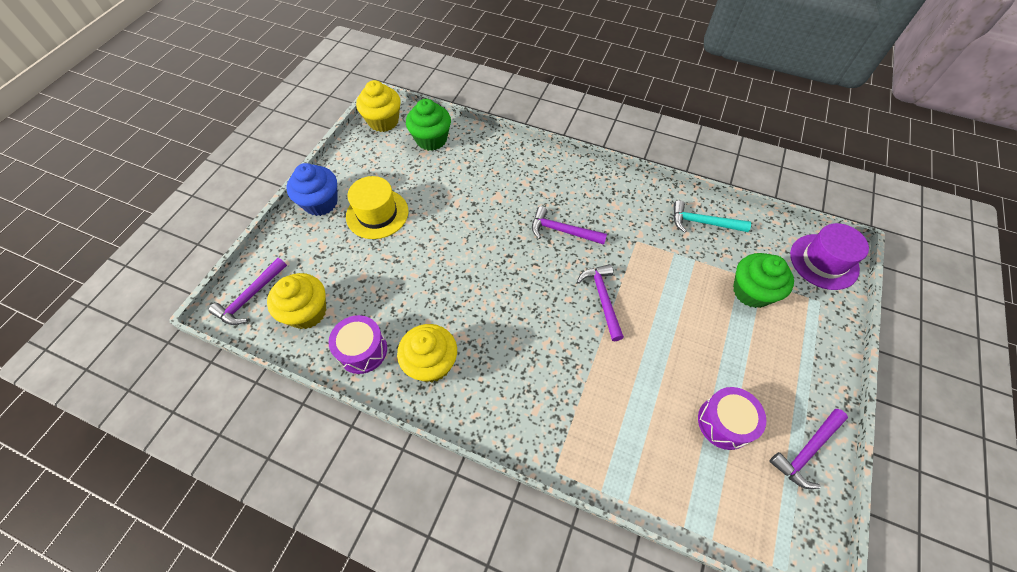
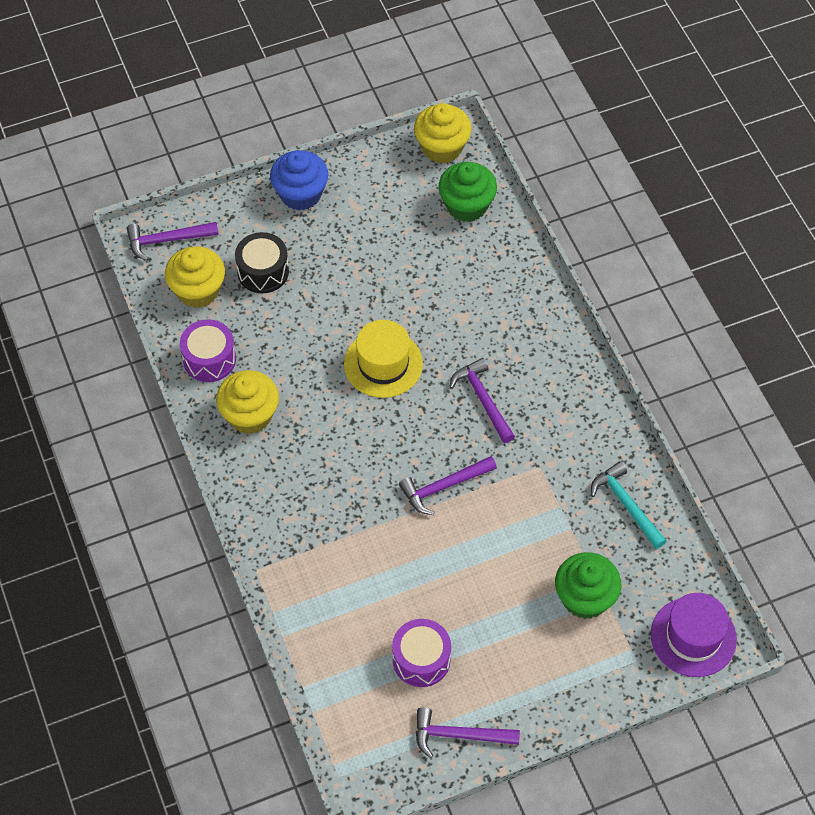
camera: 45 degrees right, 0 degrees up
(343, 265) = (263, 271): none -> black drum
(377, 214) = (338, 245): yellow hat -> yellow hat (383, 364)
(602, 299) = (444, 487): purple hammer -> purple hammer turned 150 degrees counterclockwise

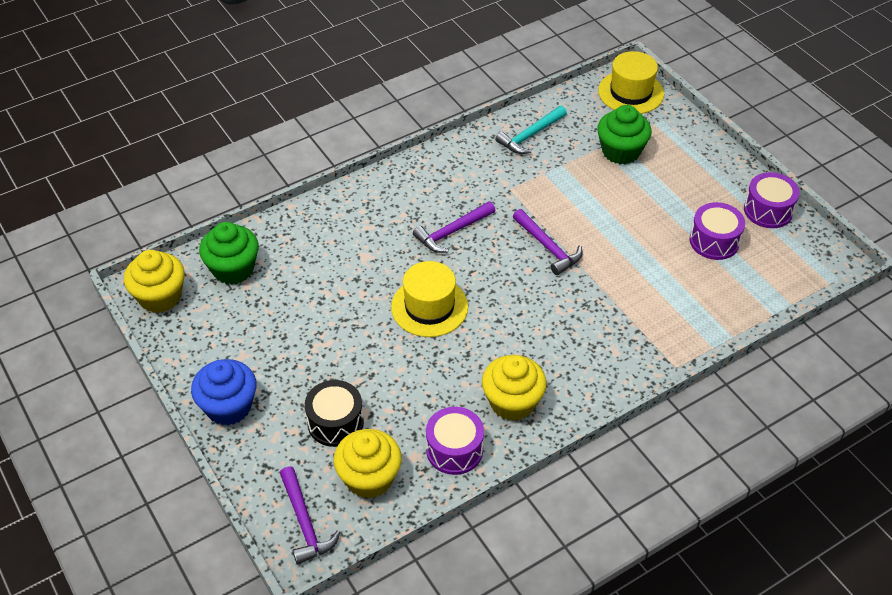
camera: 100 degrees left, 10 degrees down
(459, 735) = (768, 210): purple hammer -> purple drum
(693, 637) = (631, 92): purple hat -> yellow hat

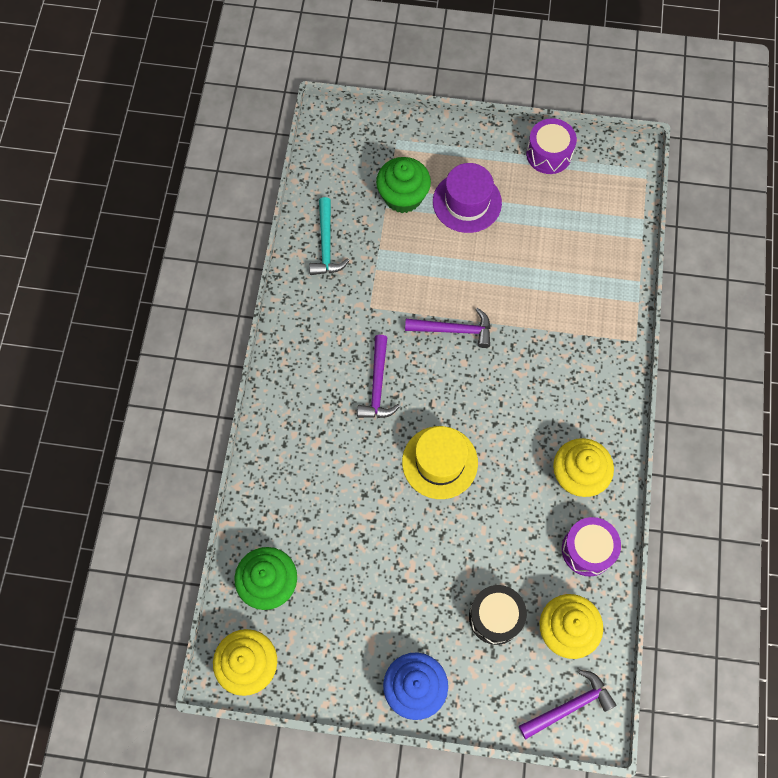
camera: 50 degrees left, 20 degrees up
(305, 522) = (569, 706): purple hammer -> purple hammer turned 45 degrees counterclockwise
(631, 92) = (347, 134): yellow hat -> none
(663, 189) = (467, 202): none -> purple hat
(714, 241) = (546, 214): purple drum -> none

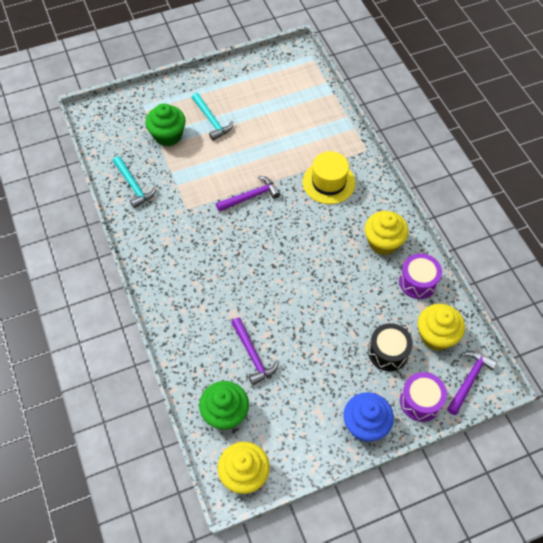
camera: 30 degrees left, 10 degrees down
(378, 385) = (221, 252): purple hammer -> purple hammer (253, 355)
(440, 462) = (292, 278): yellow hat -> yellow hat (328, 182)
(467, 202) = (211, 120): purple hat -> turquoise hammer
(549, 154) = (246, 72): purple drum -> purple drum (420, 401)

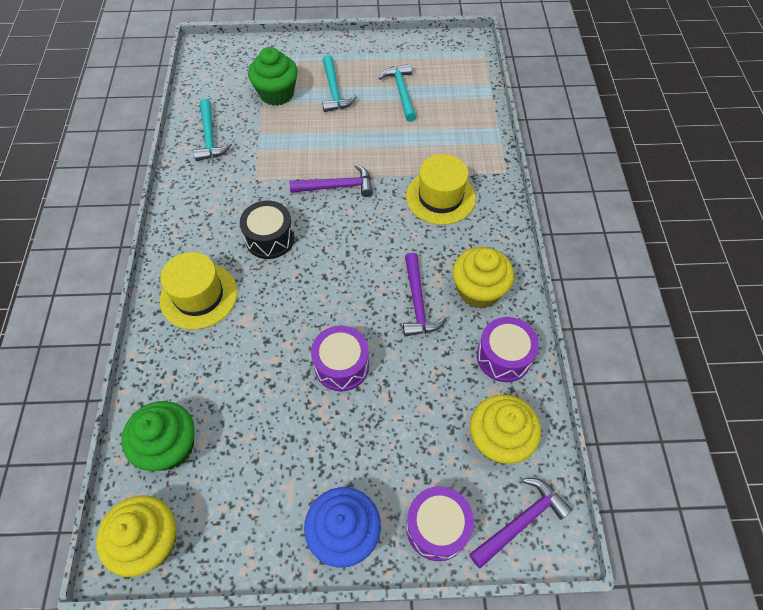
camera: 20 degrees right, 0 degrees up
(190, 308) = (199, 296): none -> yellow hat
(253, 355) = (243, 381): purple hammer -> purple hammer (417, 302)
(263, 107) = (401, 92): none -> turquoise hammer
(314, 322) = (341, 365): none -> purple drum
(388, 352) = (421, 439): black drum -> black drum (270, 238)

